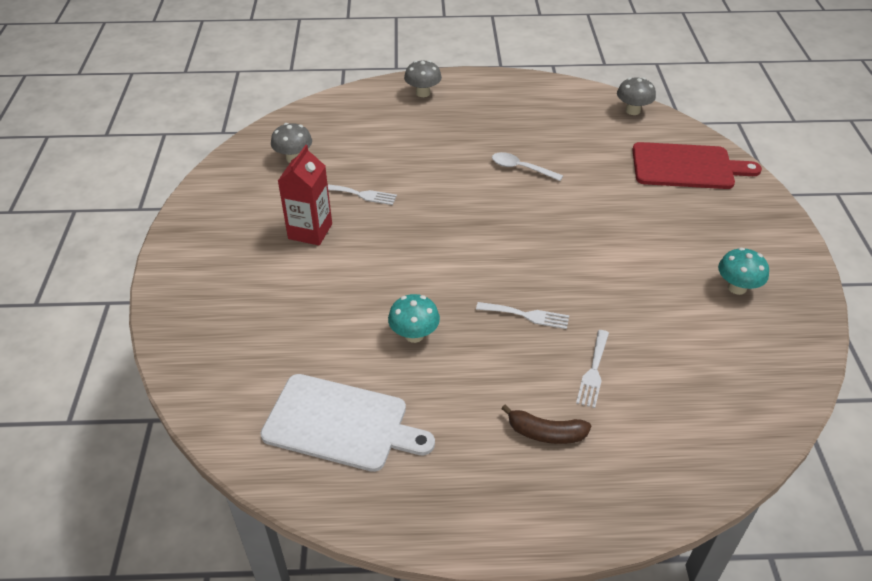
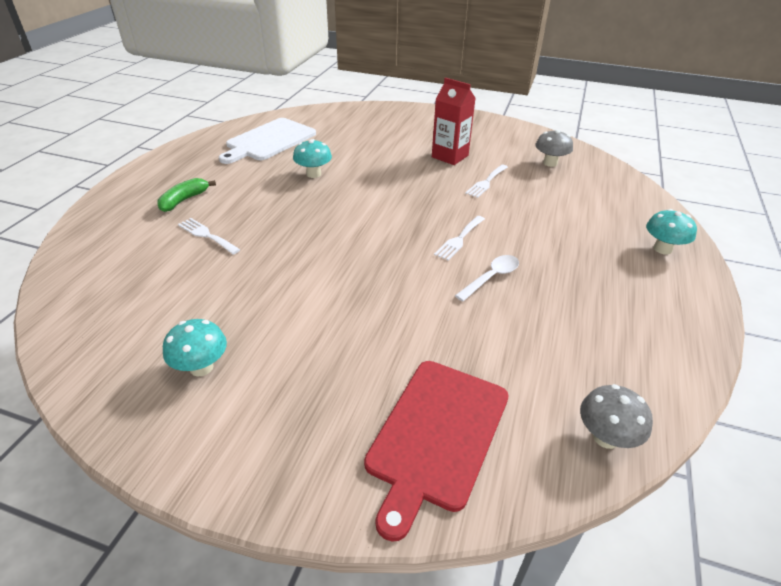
camera: 110 degrees right, 5 degrees down
(423, 93) = (662, 249): grey mushroom -> turquoise mushroom
(527, 315) = (289, 222): white fork -> white fork (459, 239)
(545, 433) = (184, 200): brown banana -> green banana

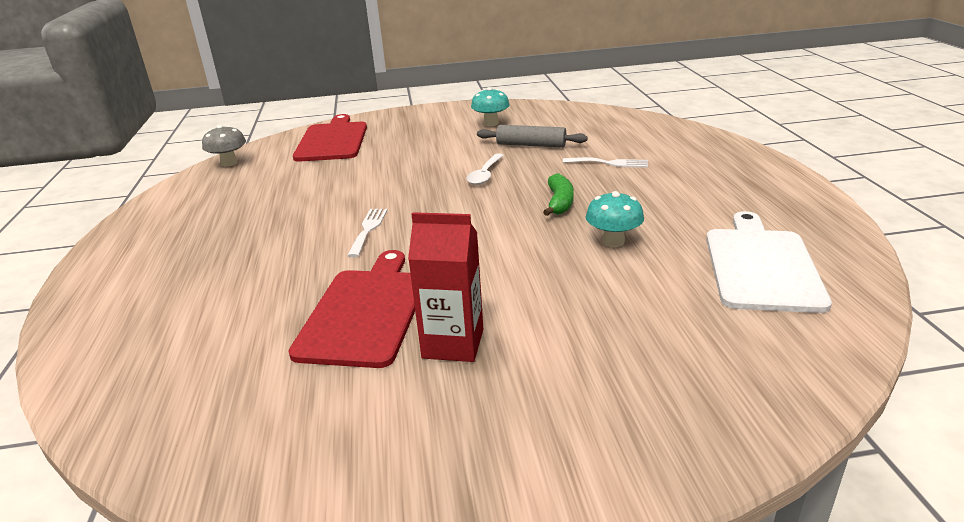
camera: 155 degrees right, 10 degrees down
(184, 200) = (687, 175): green banana -> green banana (559, 203)
(224, 293) = (531, 145): none -> grey rolling pin
(486, 182) = (365, 312): white fork -> red cutting board
(491, 277) = (322, 210): white spoon -> white spoon (485, 174)
(550, 163) = (254, 399): grey mushroom -> none
(662, 249) = (111, 293): turquoise mushroom -> none

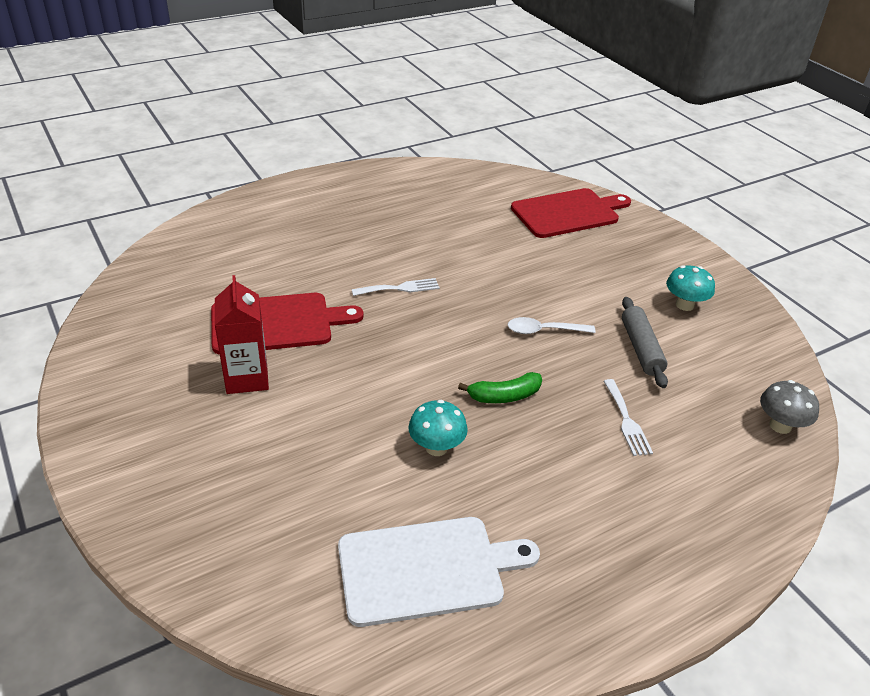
camera: 65 degrees right, 10 degrees up
(229, 163) = (486, 175): grey mushroom -> grey mushroom (780, 425)

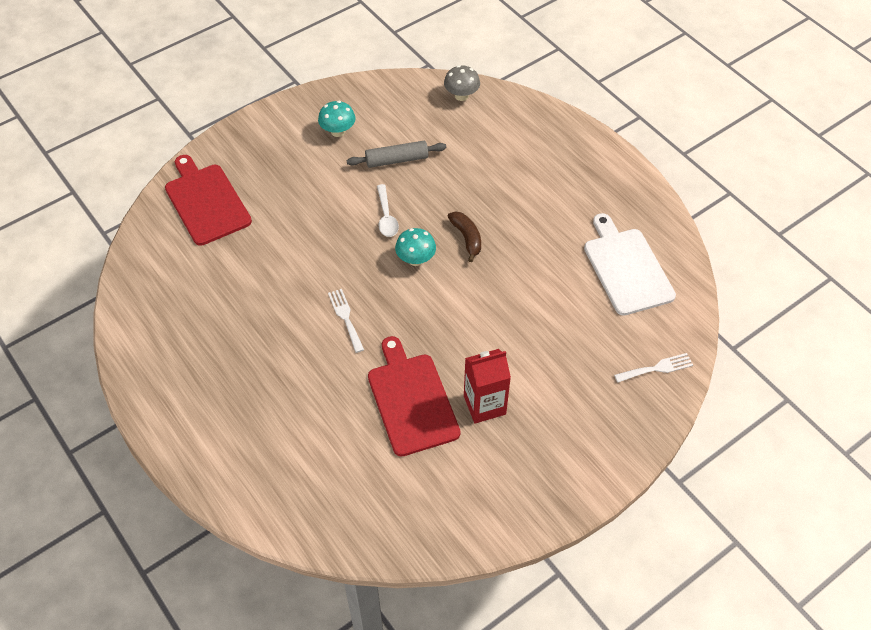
camera: 95 degrees left, 15 degrees up
(436, 447) = (527, 273): turquoise mushroom -> turquoise mushroom (415, 259)
(504, 396) = (467, 238): green banana -> brown banana
(626, 421) = (475, 171): white fork -> white fork (657, 368)

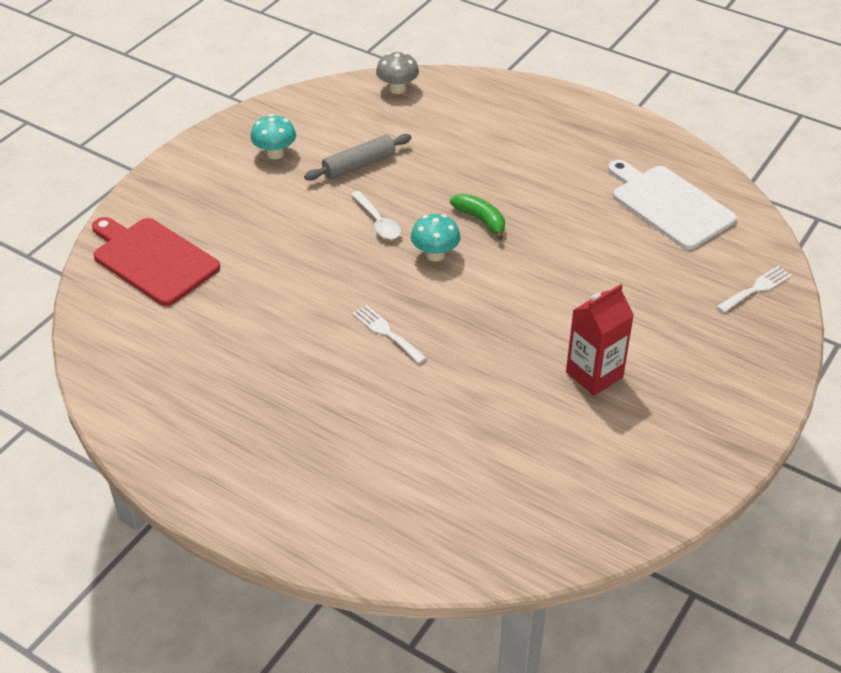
camera: 20 degrees left, 10 degrees down
(411, 400) = (509, 393): red cutting board -> none
(467, 238) = (481, 220): brown banana -> green banana

